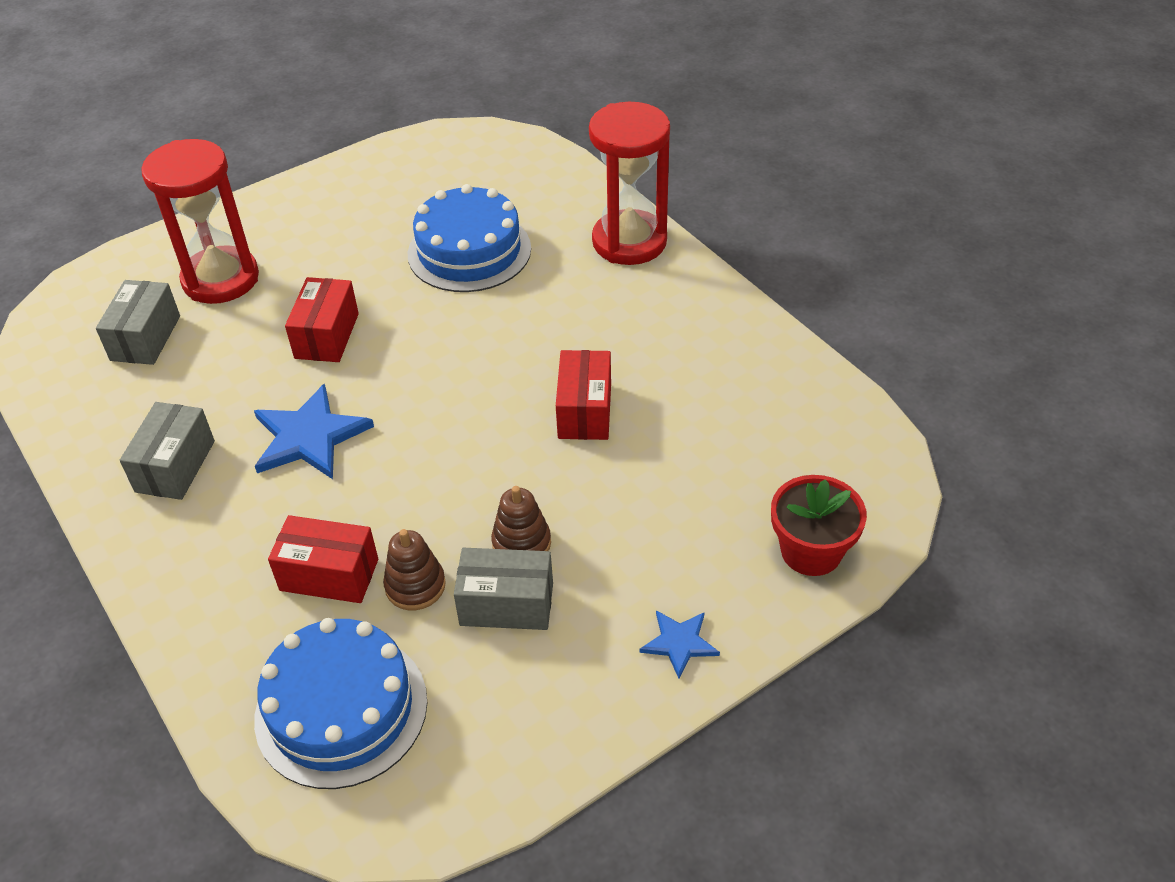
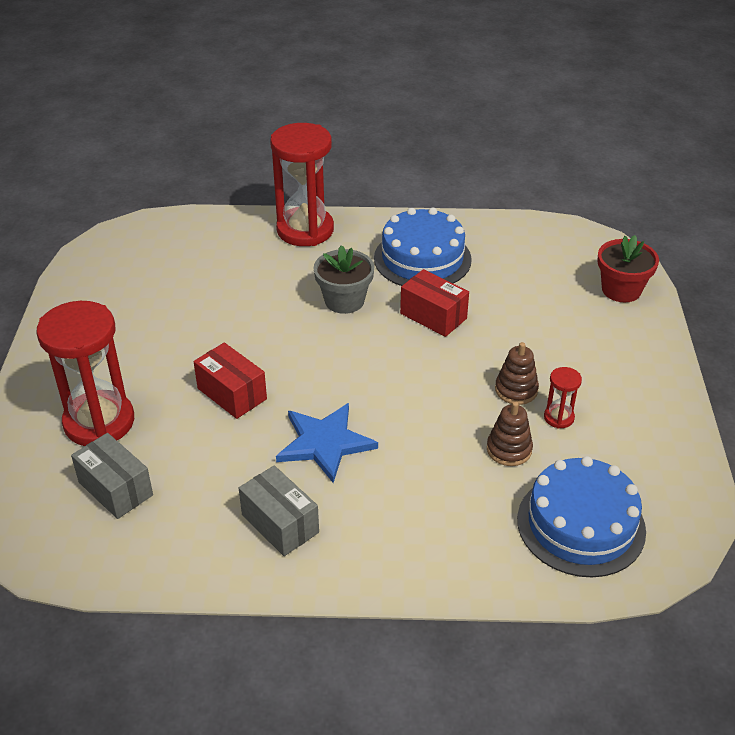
camera: 55 degrees left, 5 degrees down
(329, 575) = (463, 485): red box -> none
(469, 251) = (228, 294): blue cake -> blue cake (422, 259)
(506, 604) = (559, 417): grey box -> red hourglass
(541, 332) = (344, 301): none -> grey flower pot
(679, 643) = (644, 365): blue star -> none

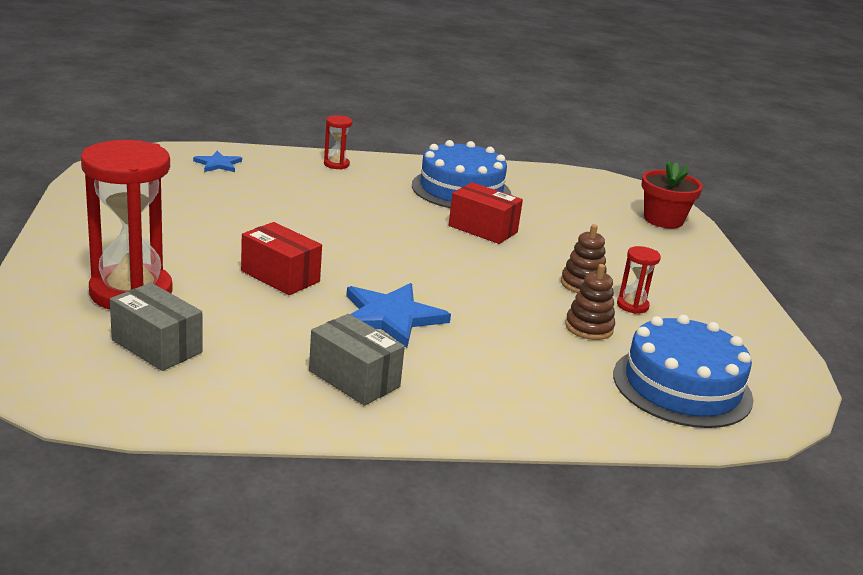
camera: 10 degrees left, 15 degrees down
(192, 239) = (218, 164): none -> blue star
(305, 230) = (336, 164): red hourglass -> red hourglass, size x0.43
(344, 301) = (388, 214): grey flower pot -> none

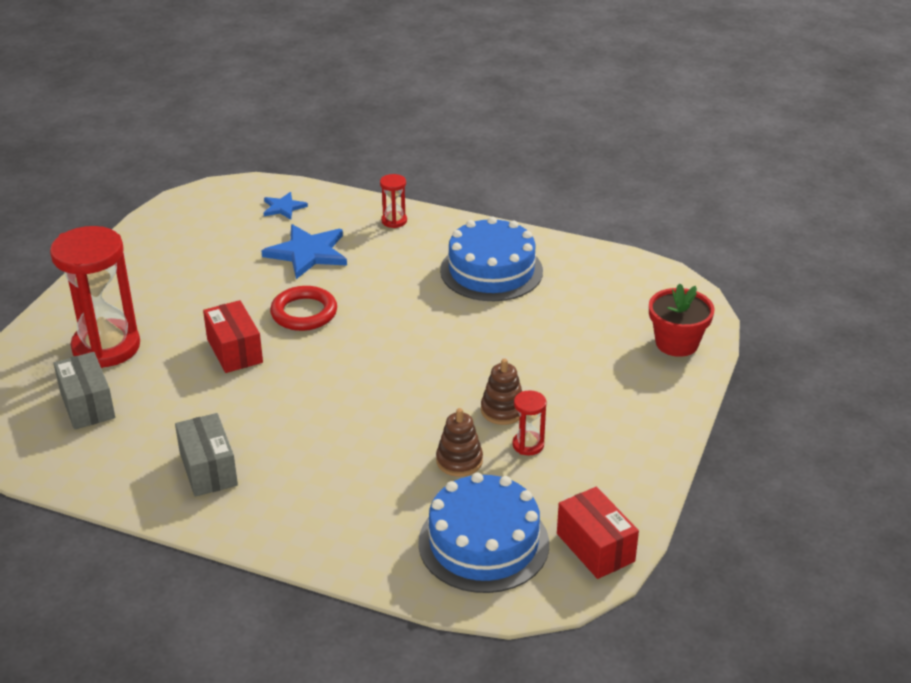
camera: 30 degrees right, 10 degrees up
(321, 238) = (304, 313): none -> red ring
(390, 317) = (291, 412): blue star -> blue star (308, 253)
(483, 229) = (467, 325): red box -> red box (595, 547)

